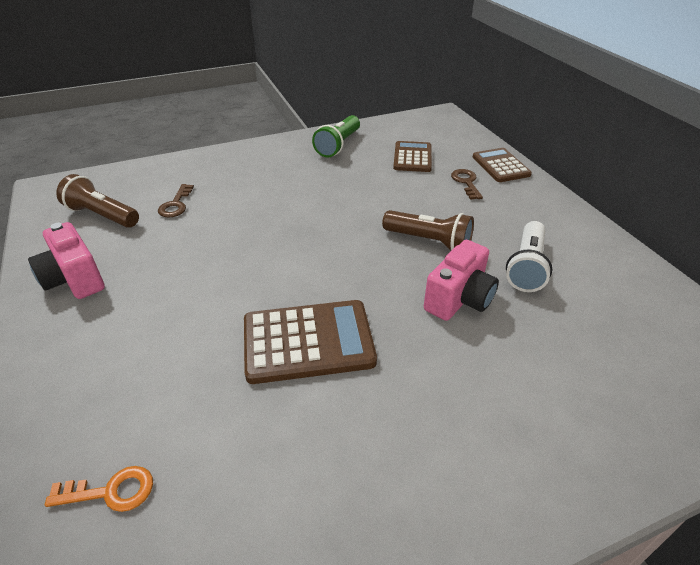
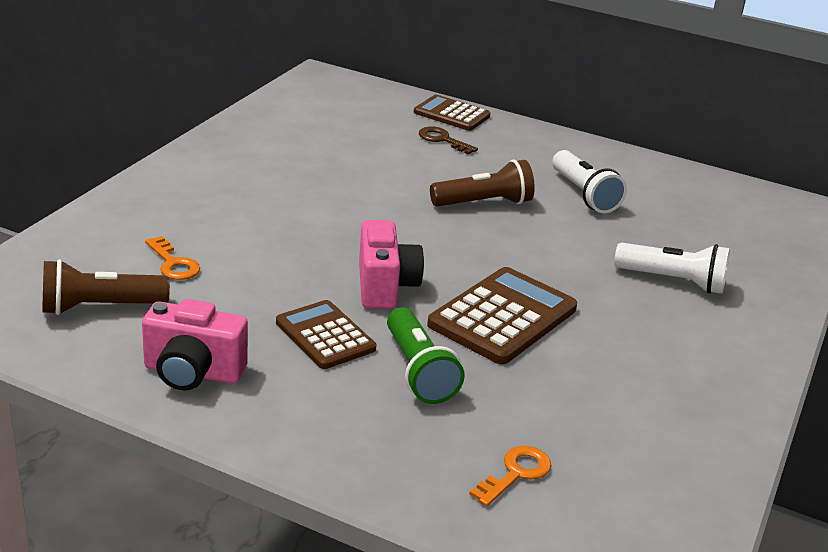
camera: 45 degrees left, 10 degrees down
(176, 204) = (173, 264): brown key -> orange key
(338, 145) = (257, 142): green flashlight -> green flashlight (418, 371)
(412, 157) = (357, 131): brown calculator -> brown calculator (325, 336)
(459, 299) = (568, 238): pink camera -> pink camera (385, 286)
(505, 387) = (673, 281): none -> white flashlight

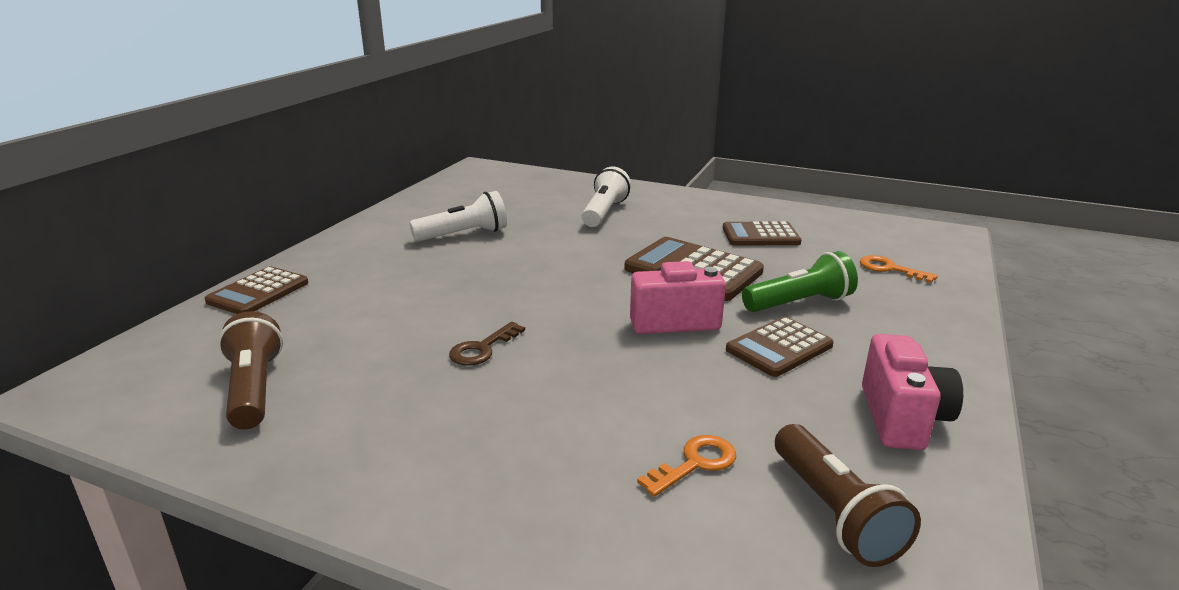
camera: 90 degrees left, 5 degrees down
(442, 140) = (332, 297): brown key -> brown key (482, 349)
(484, 203) = (488, 276): brown flashlight -> brown flashlight (254, 389)
(619, 388) = (760, 235): none -> brown calculator

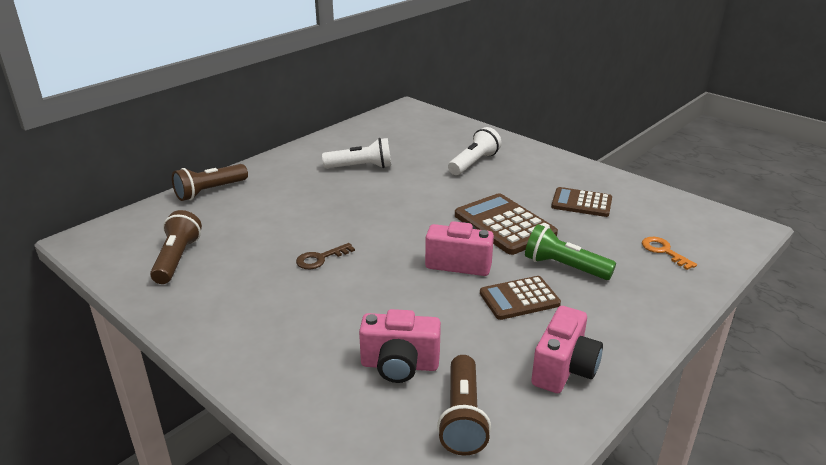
camera: 20 degrees right, 5 degrees up
(258, 292) = (210, 191): brown calculator -> brown flashlight
(695, 463) = (399, 365): orange key -> pink camera
(799, 303) = (564, 267): green flashlight -> green flashlight turned 150 degrees counterclockwise

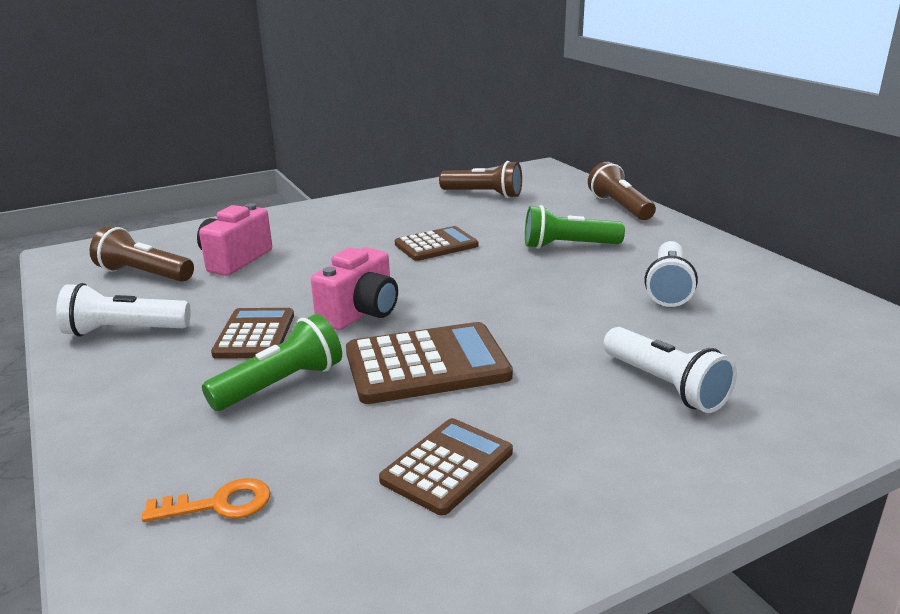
camera: 110 degrees right, 5 degrees down
(303, 203) = (568, 246): none -> green flashlight
(320, 258) = (436, 245): brown key -> brown calculator
(564, 369) = (124, 331): pink camera -> white flashlight

